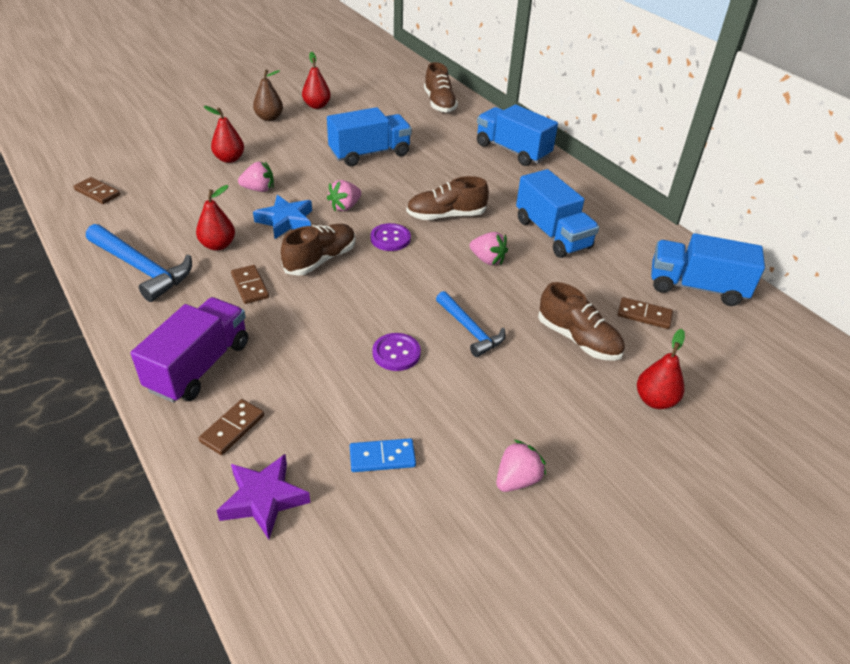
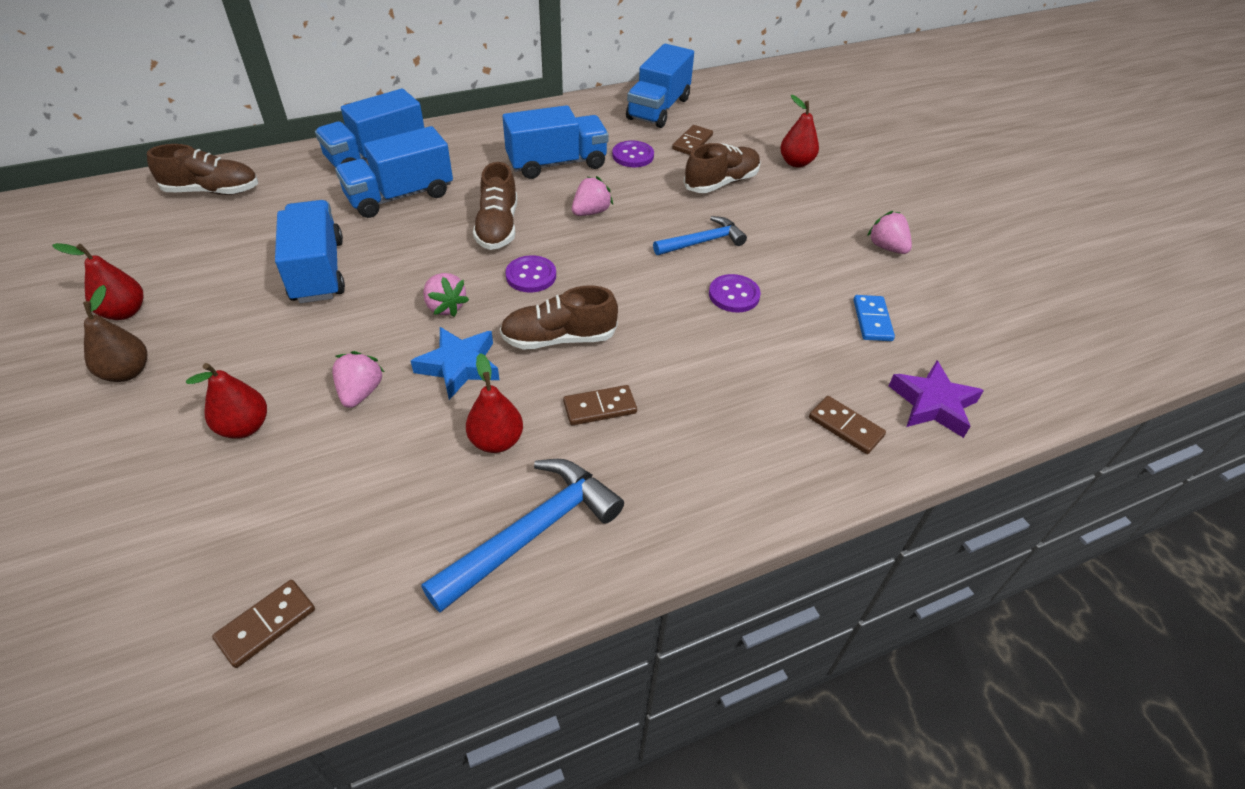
camera: 80 degrees left, 5 degrees up
(199, 366) = (748, 457): purple truck -> none
(320, 260) = (559, 338): brown shoe -> brown shoe turned 60 degrees counterclockwise
(466, 168) = (400, 196): none -> blue truck
(592, 276) = (633, 156): none -> purple button

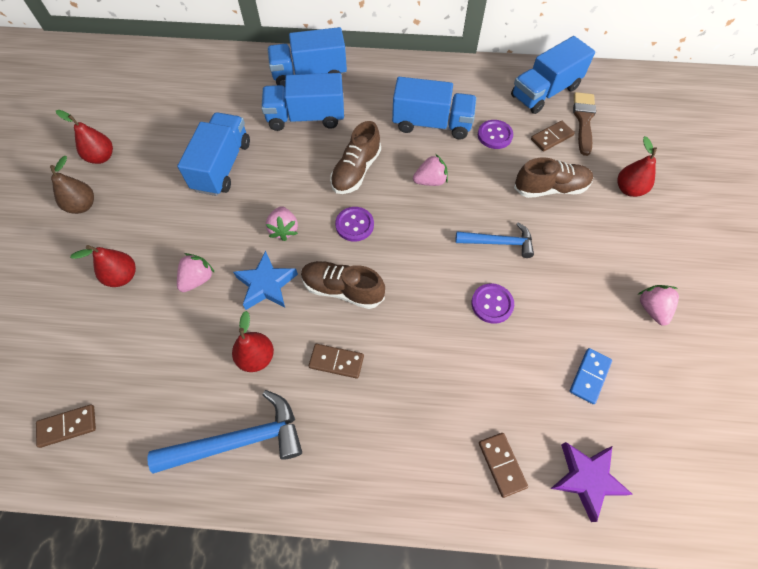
camera: 30 degrees right, 15 degrees up
(212, 191) = (194, 72): brown shoe -> none
(713, 121) = (583, 120): none -> brown brush

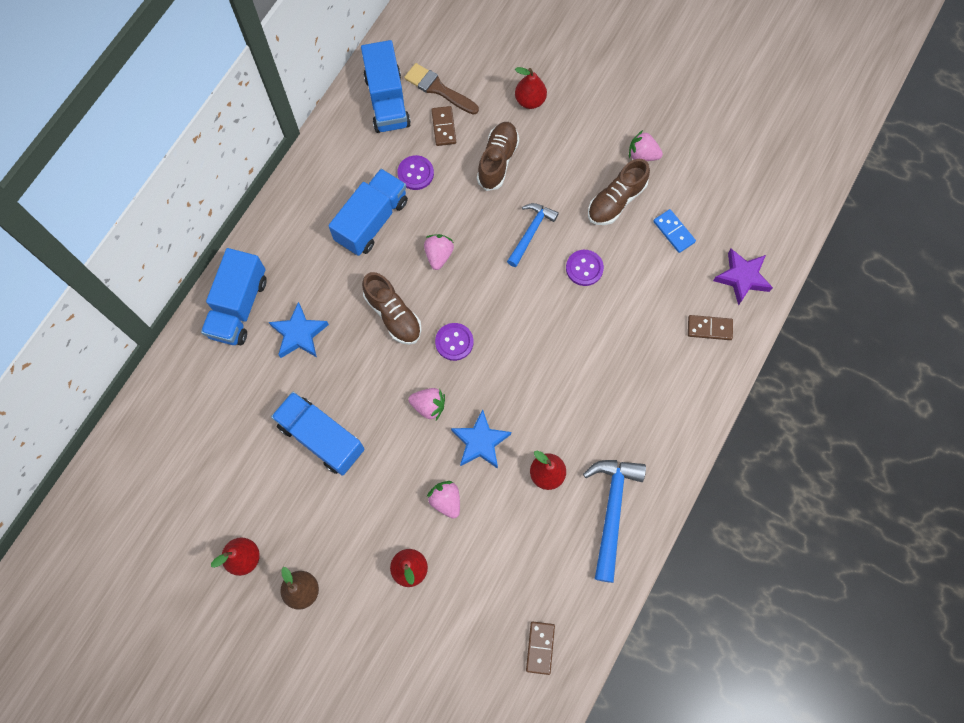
camera: 65 degrees left, 10 degrees up
(306, 117) = (299, 334): blue truck -> blue star
(336, 361) = (579, 411): brown domino -> none
(342, 289) = (515, 380): brown shoe -> brown shoe (616, 201)

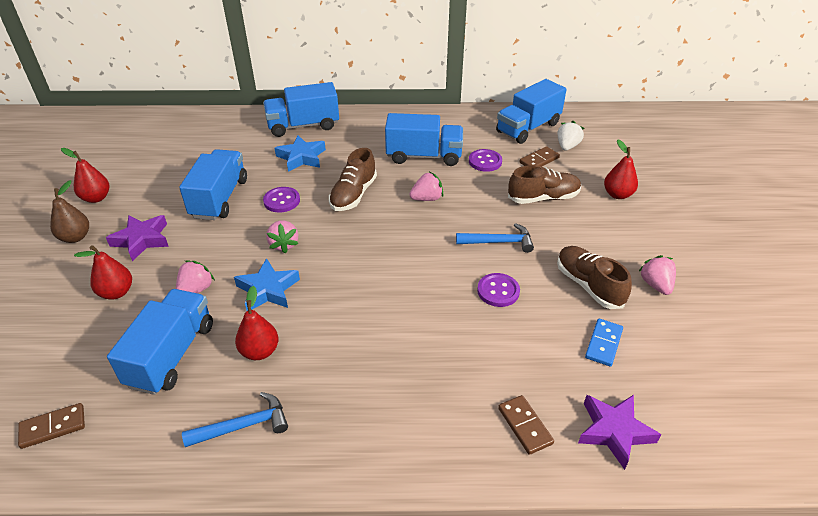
camera: 60 degrees right, 30 degrees down
(345, 529) = (142, 240): none -> purple star
(438, 89) = (567, 146): brown brush -> white strawberry
(454, 342) = (355, 236): purple button -> purple button (282, 201)
(513, 542) = (171, 355): none -> blue truck
(611, 510) = (244, 425): blue hammer -> blue hammer, size x0.65
(616, 201) = (588, 285): brown shoe -> brown shoe turned 45 degrees clockwise

